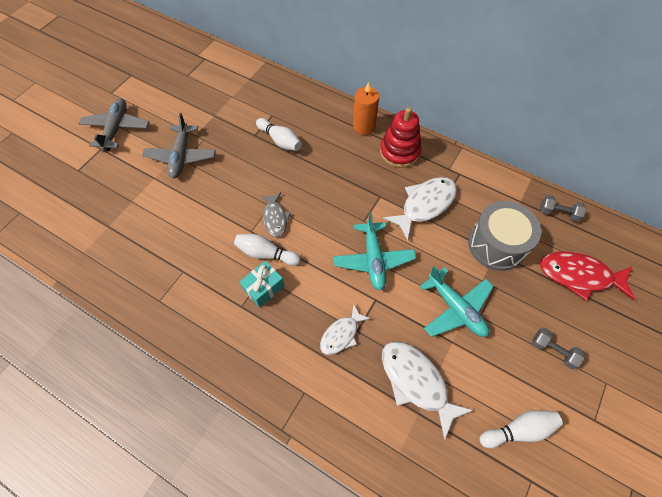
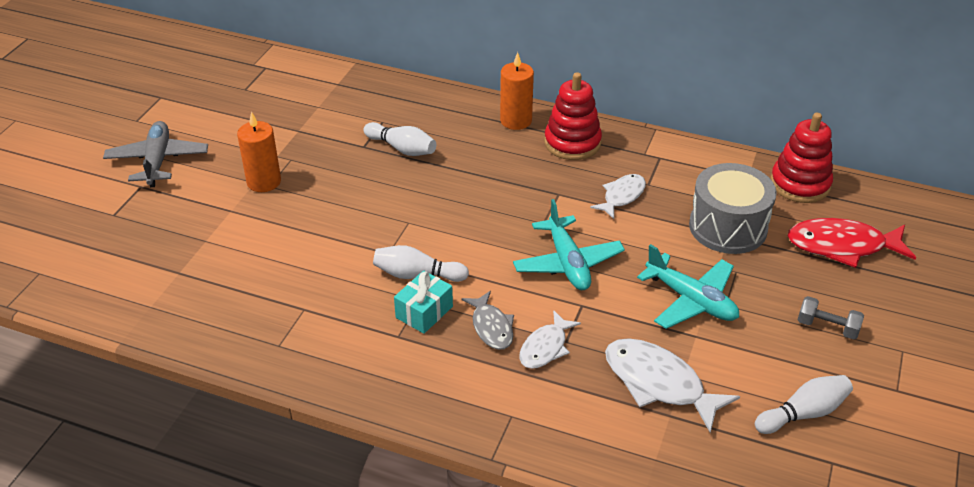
camera: 10 degrees left, 20 degrees down
(181, 156) = (264, 182): grey plane -> orange candle
(275, 218) = (419, 235): grey fish -> grey fish (491, 327)
(425, 205) = (622, 196): white fish -> white fish, size x0.61
(558, 213) = (800, 184): grey dumbbell -> red stacking toy

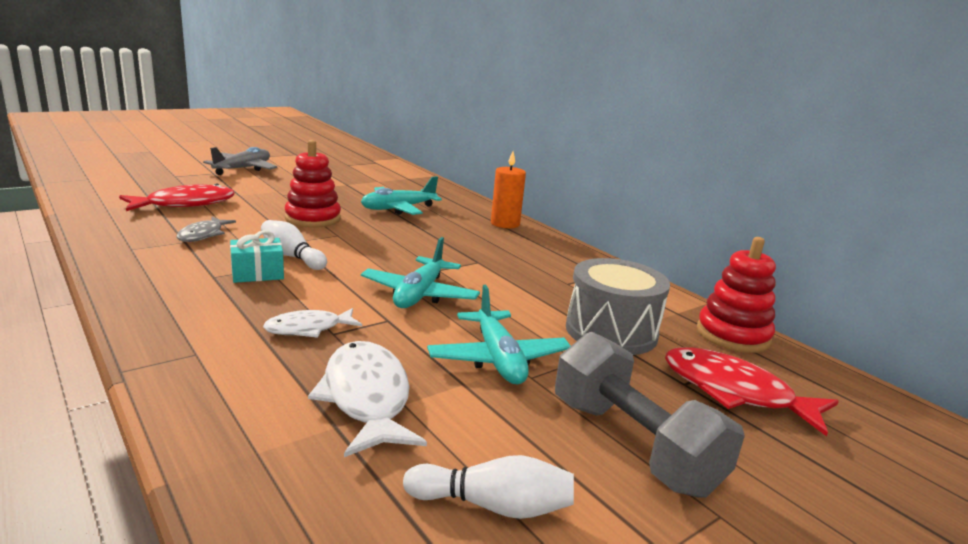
camera: 30 degrees right, 20 degrees down
(210, 256) = (185, 204): none -> red fish
(264, 182) = (283, 192): orange candle -> none
(402, 148) = (398, 209): white bowling pin -> turquoise plane
(491, 327) = (289, 300): grey fish -> grey fish (203, 235)
(572, 143) = (533, 245): red stacking toy -> red stacking toy (313, 219)
(622, 196) = (532, 280): white fish -> none
(827, 327) = (633, 445): grey dumbbell -> grey dumbbell, size x2.10

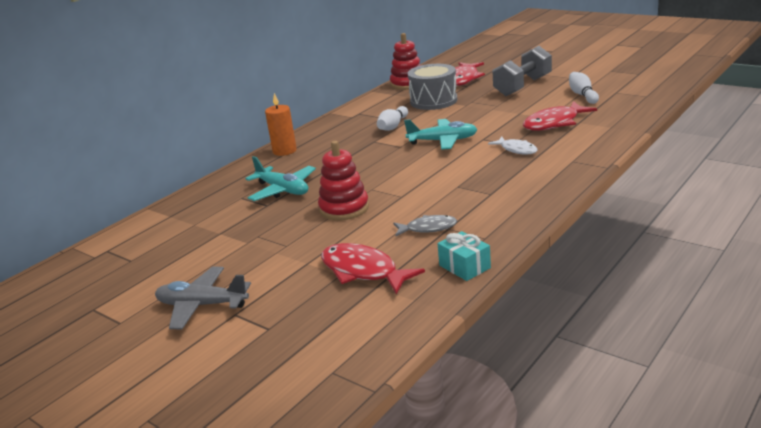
camera: 100 degrees left, 5 degrees up
(257, 273) = (470, 184): turquoise gift -> turquoise gift (464, 267)
(292, 256) = (431, 186): white bowling pin -> white bowling pin (393, 126)
(366, 397) = (554, 123): white fish -> red fish
(498, 359) = (490, 112): turquoise plane -> none

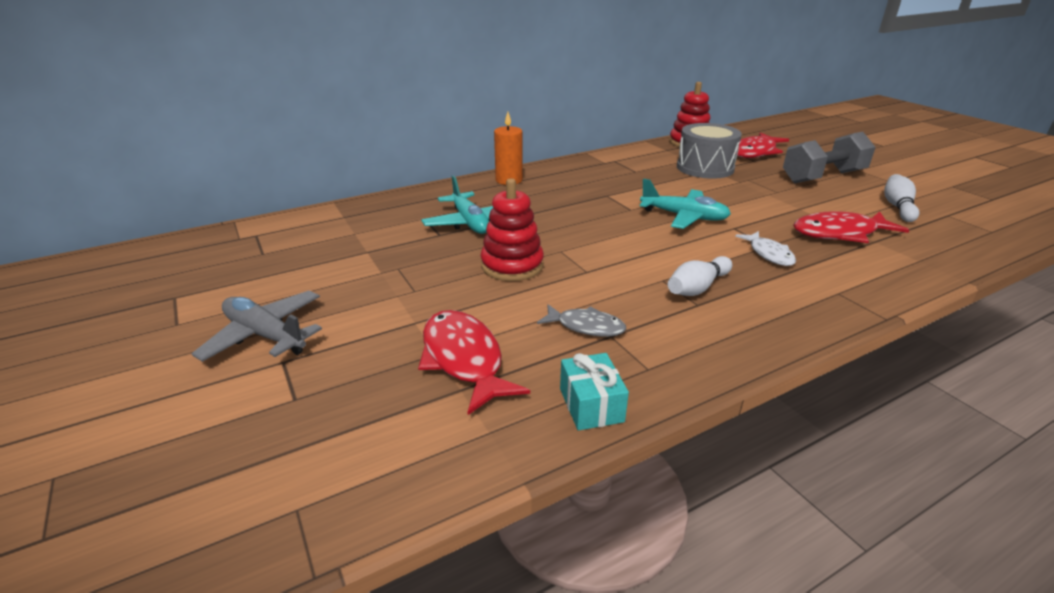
camera: 20 degrees right, 5 degrees up
(393, 126) = (640, 184): white bowling pin -> white bowling pin (697, 288)

